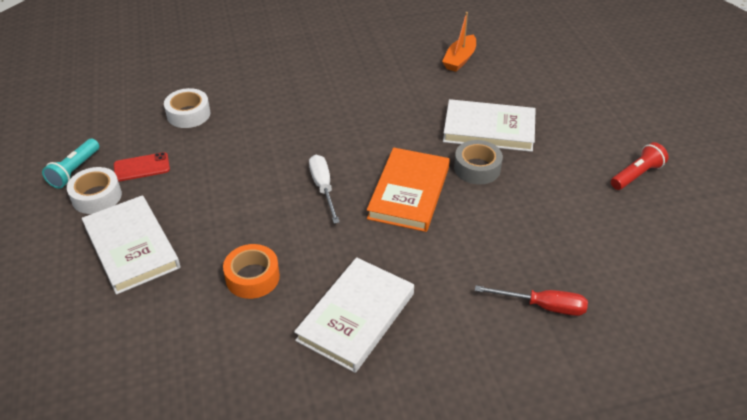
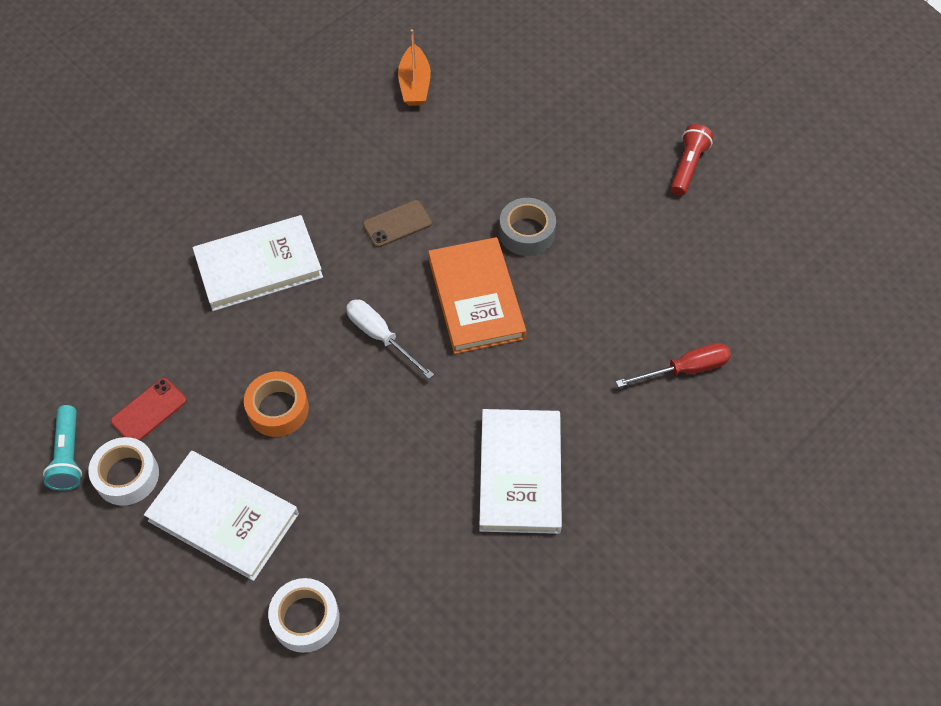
camera: 30 degrees left, 15 degrees up
(188, 114) = (146, 310): white tape -> white tape (305, 619)
(252, 277) = (384, 484): orange tape -> orange tape (278, 409)
(387, 129) = (397, 224): none -> brown phone
(489, 129) = (507, 174): white book -> white book (259, 266)

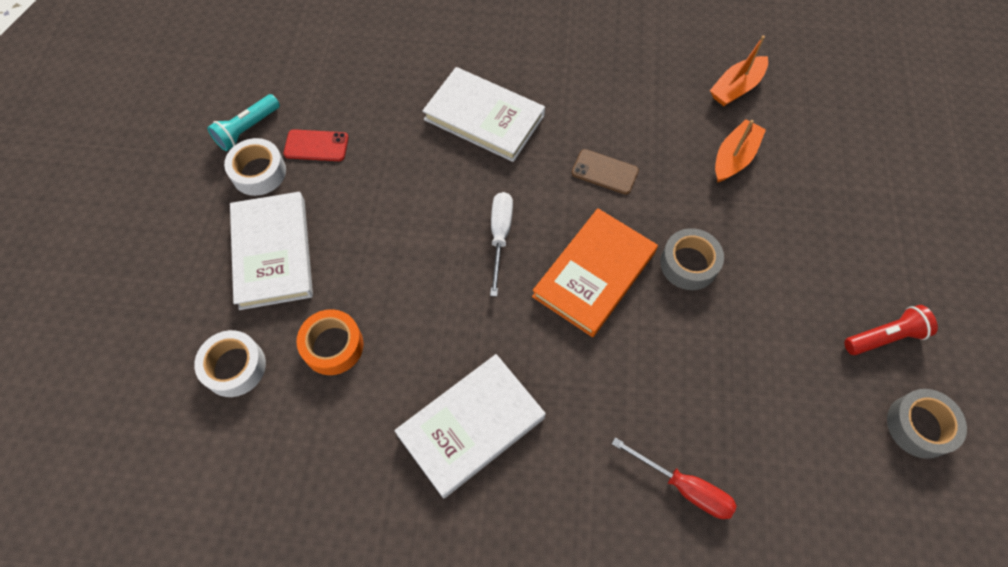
camera: 50 degrees right, 5 degrees up
(278, 409) = (383, 219): orange tape -> orange tape (333, 346)
(471, 135) = (734, 157): none -> orange boat
(761, 201) = (919, 426): none -> grey tape

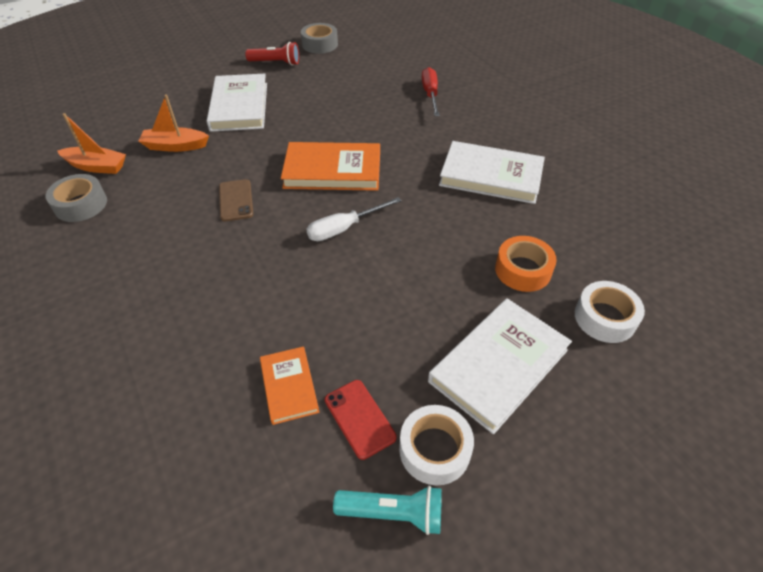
camera: 125 degrees left, 15 degrees down
(374, 120) = (289, 386): none -> orange book
(484, 117) = (226, 299): white book -> white book (239, 106)
(689, 264) = (287, 136): grey tape -> grey tape (81, 204)
(885, 337) = (276, 63): red flashlight -> red flashlight turned 150 degrees clockwise

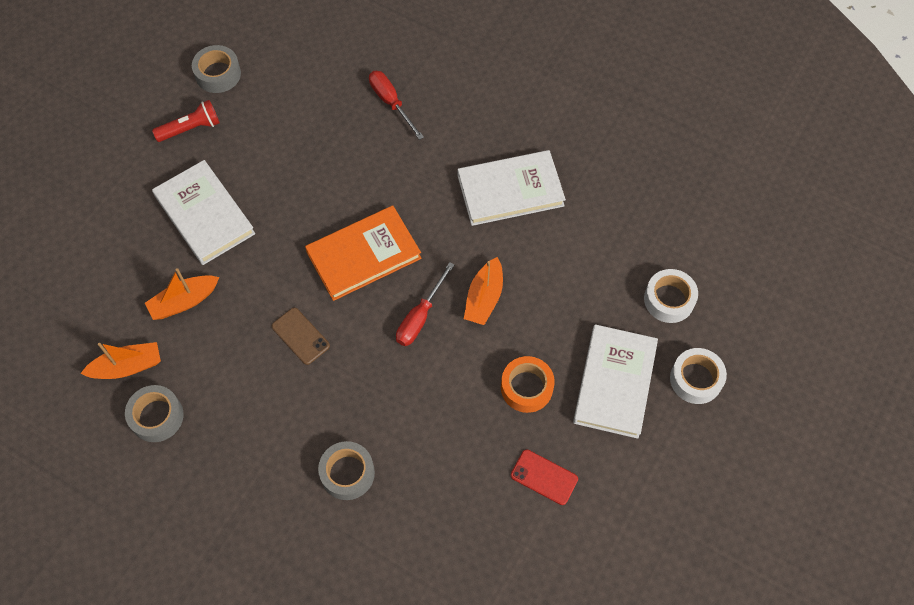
camera: 30 degrees left, 15 degrees up
(178, 315) = (347, 473): none -> grey tape
(289, 386) = (478, 482): orange book -> none
(344, 228) = (420, 317): white screwdriver -> red screwdriver
(393, 513) = (605, 527): turquoise flashlight -> none
(412, 238) = (484, 298): none -> orange boat
(434, 449) = (606, 470): white tape -> white tape (696, 379)
(523, 270) = (589, 285): orange tape -> orange tape (526, 387)

